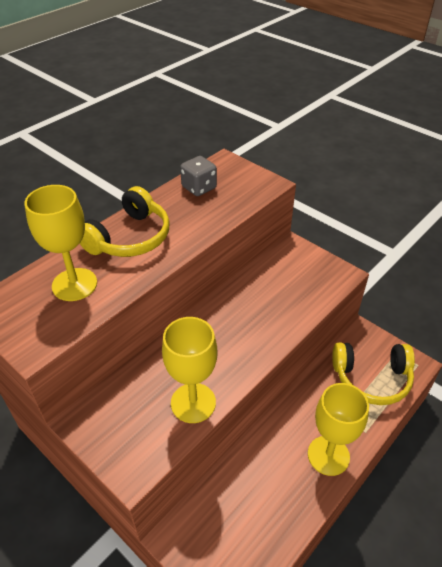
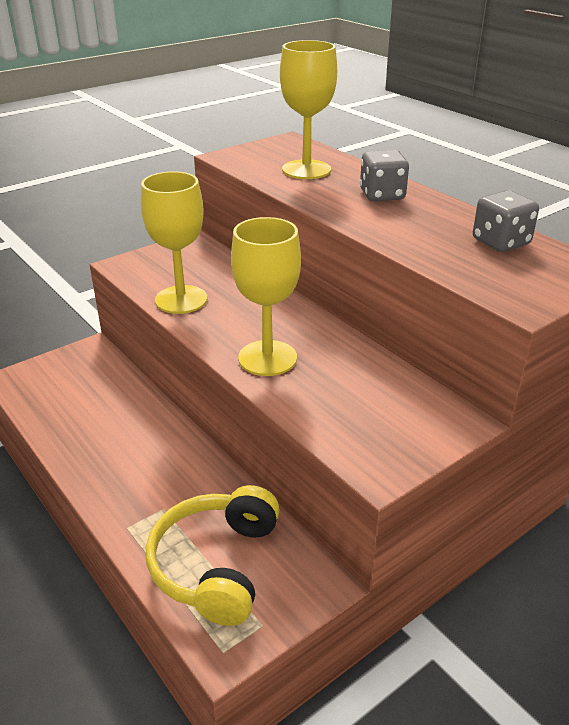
camera: 100 degrees right, 10 degrees down
(129, 238) = (382, 195): yellow headphones -> grey dice
(328, 455) = (113, 478): yellow goblet -> yellow goblet (267, 358)

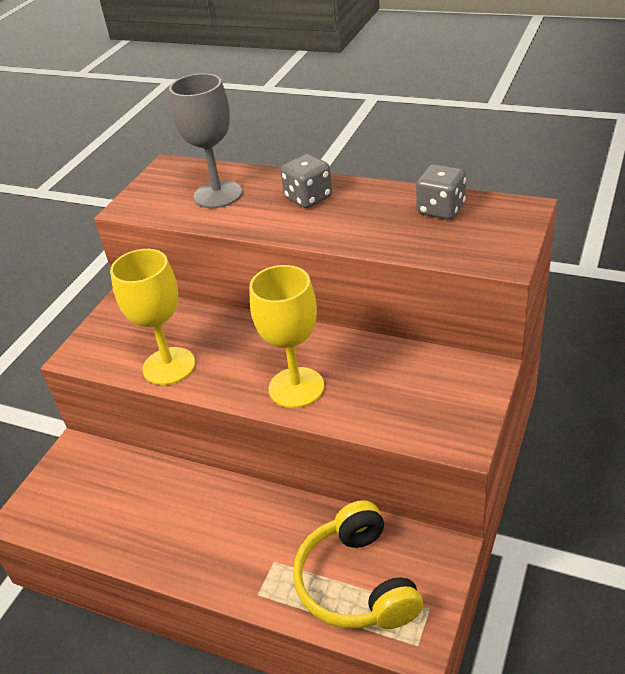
camera: 25 degrees left, 5 degrees up
(306, 170) = (218, 195): yellow goblet -> grey goblet

